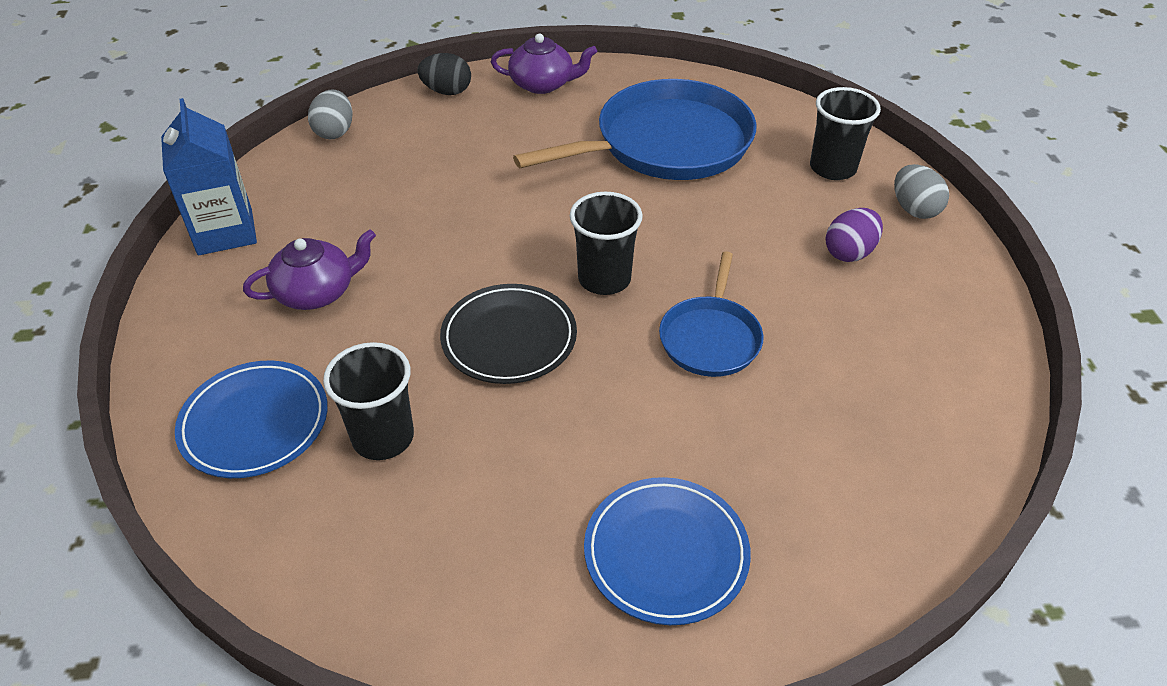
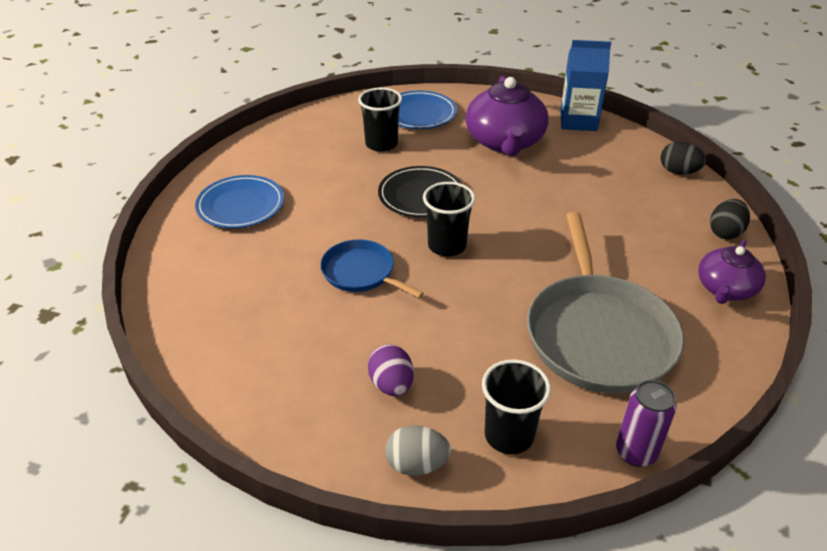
camera: 115 degrees right, 5 degrees down
(317, 292) = (505, 142): purple teapot -> purple teapot, size x1.65
(335, 132) = (678, 172): grey egg -> black egg
(666, 143) = (598, 334): blue pan -> grey pan
(785, 105) = (636, 452): none -> purple can

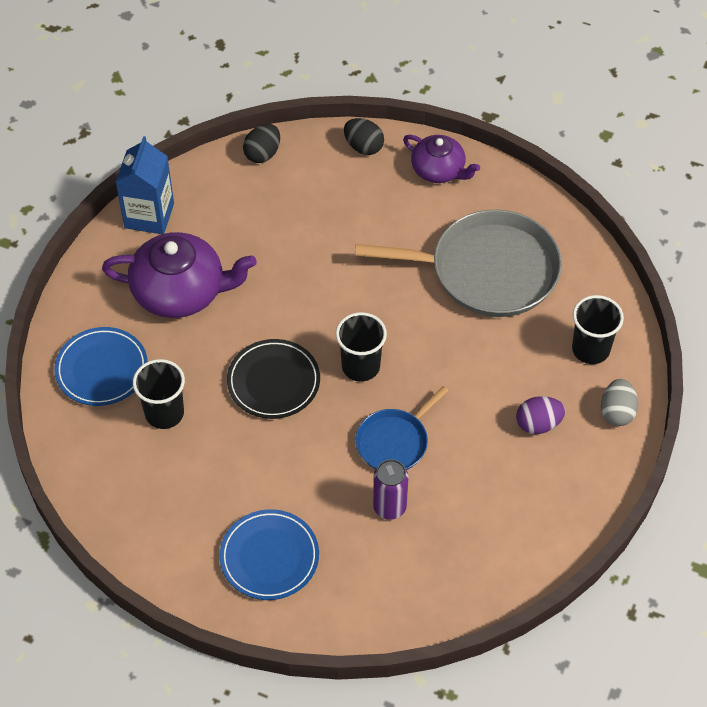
camera: 85 degrees left, 15 degrees up
(636, 452) = (606, 274): purple can -> purple can (389, 507)

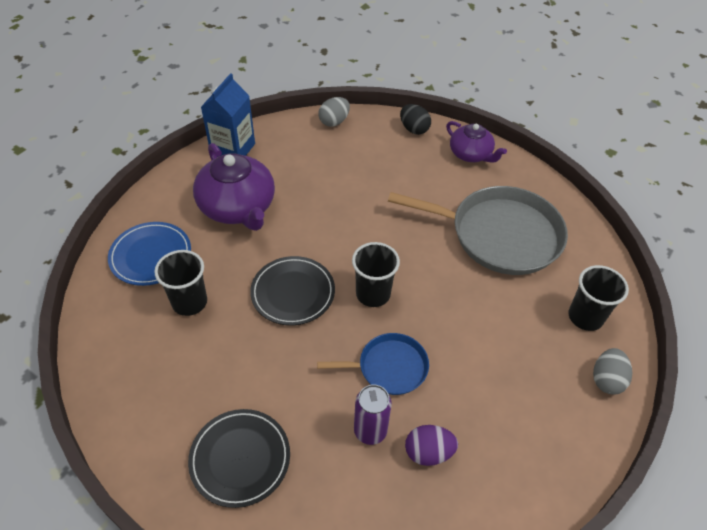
camera: 10 degrees right, 5 degrees down
(180, 291) = (238, 207): purple teapot -> purple teapot turned 45 degrees clockwise
(262, 154) = (334, 122): black egg -> grey egg
(269, 557) = (240, 459): blue plate -> black plate
(394, 442) = (389, 367): blue pan -> blue pan turned 150 degrees counterclockwise
(538, 424) = (528, 377): purple egg -> purple egg (428, 452)

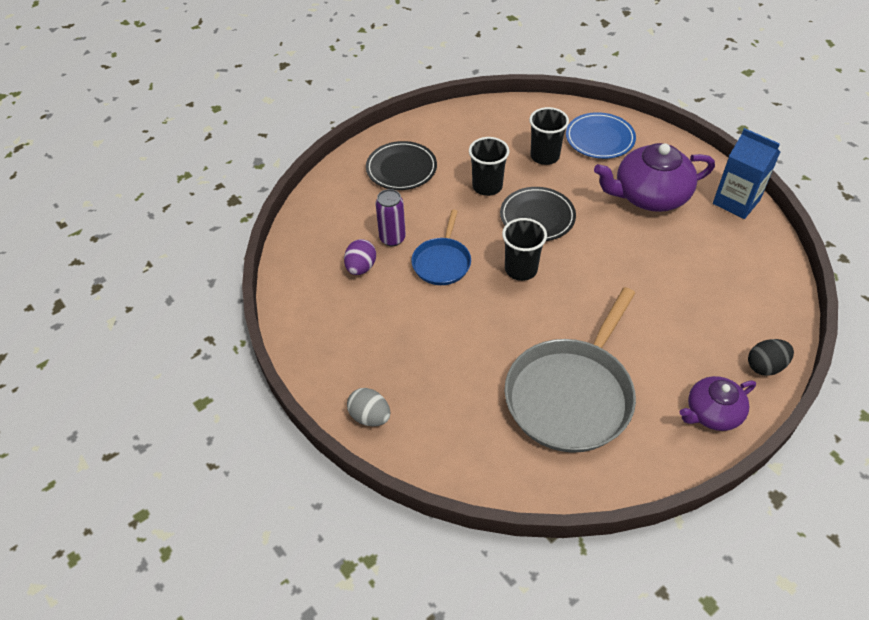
camera: 110 degrees right, 0 degrees up
(334, 122) = (781, 291): grey egg -> none
(585, 317) = (442, 431): black cup -> black cup (487, 186)

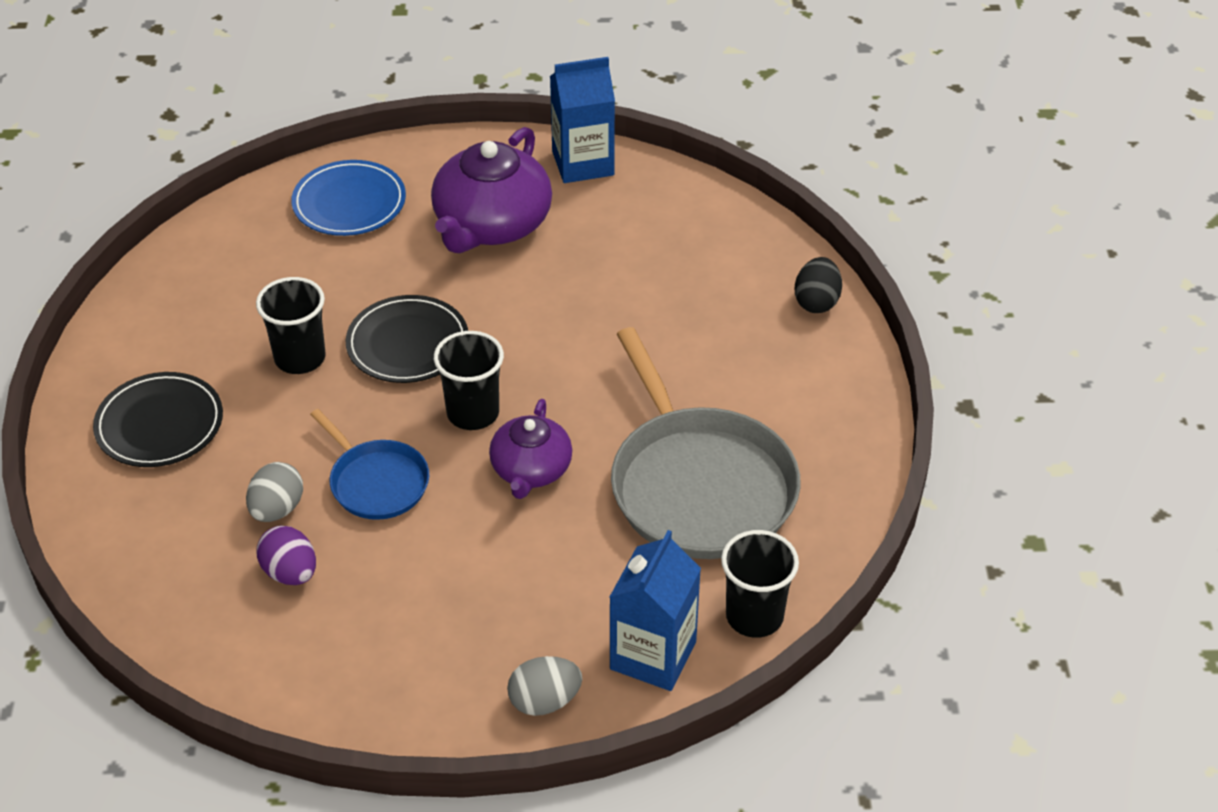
camera: 55 degrees left, 5 degrees down
(392, 238) = (277, 509): purple can -> grey egg
(439, 446) = (653, 655): none -> blue carton
(544, 156) = (316, 271): black cup -> black cup (754, 616)
(712, 413) = (832, 384): purple teapot -> purple teapot (531, 470)

